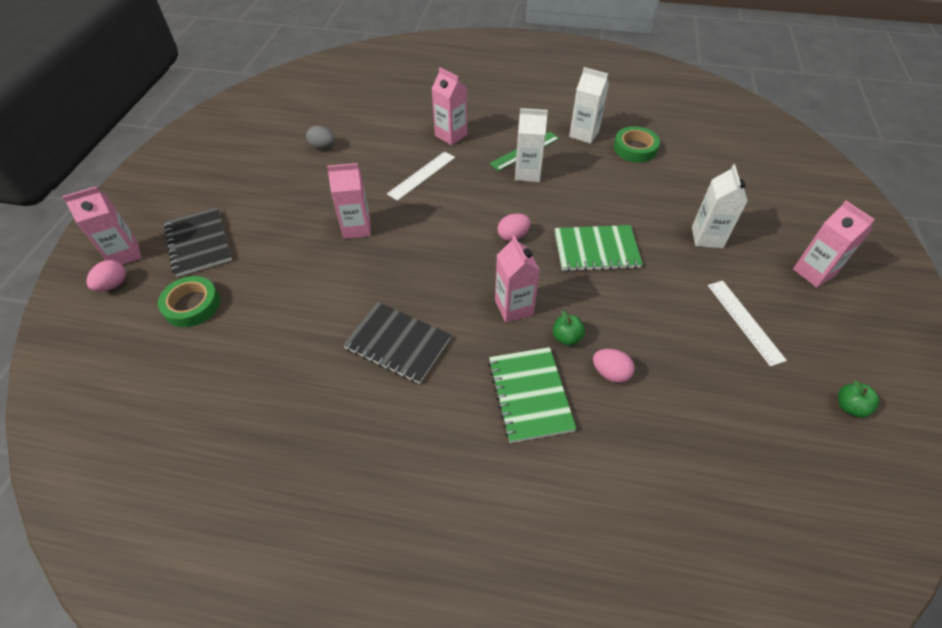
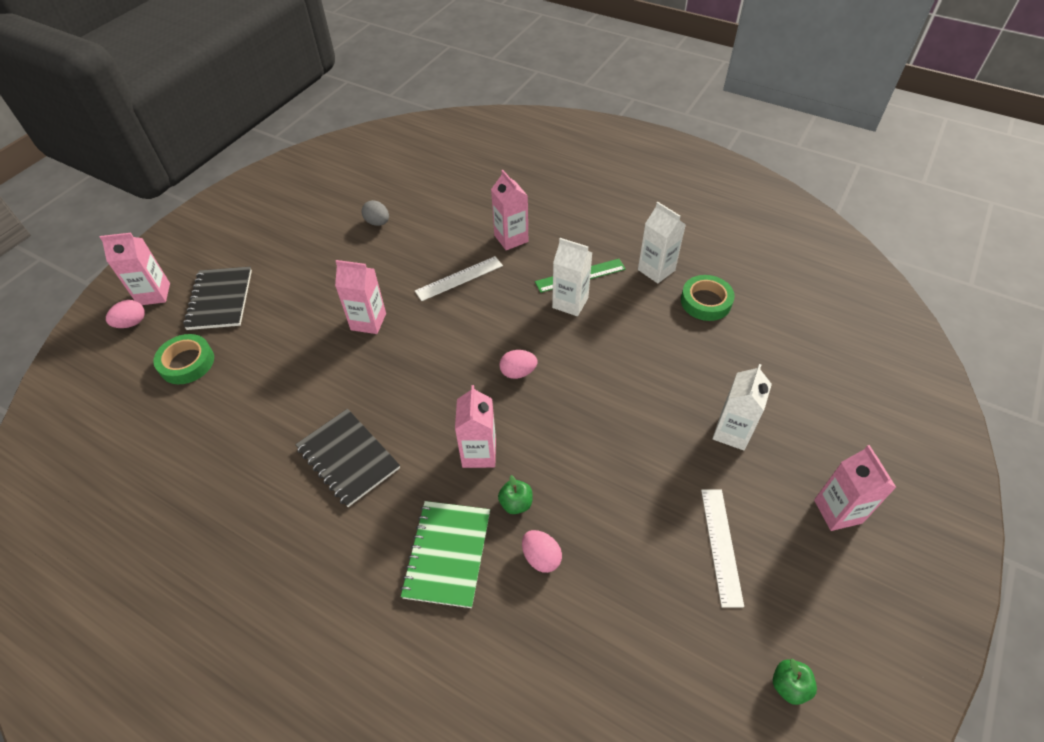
camera: 20 degrees right, 0 degrees up
(596, 250) = (598, 413): green notebook -> none

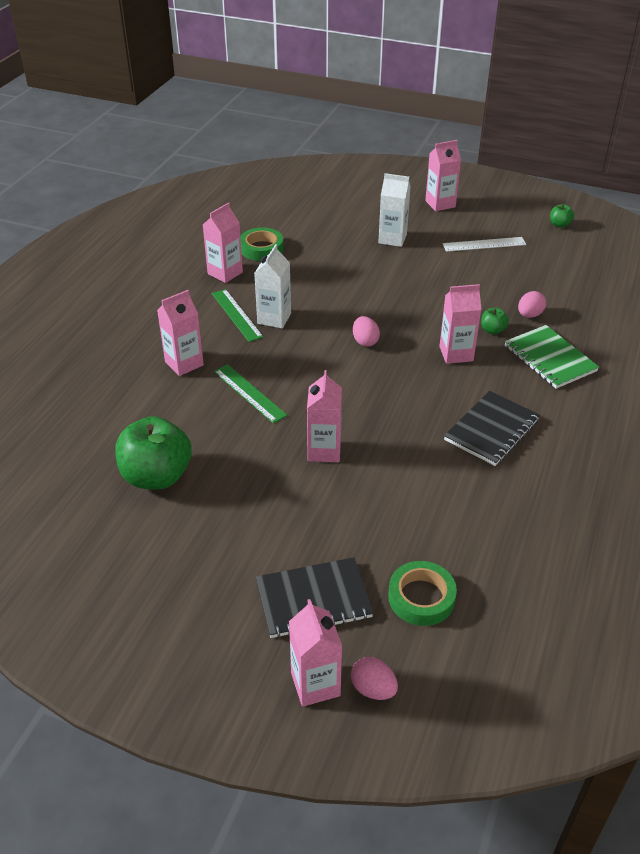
camera: 100 degrees left, 10 degrees down
(377, 222) = (157, 476): grey egg -> green apple
(447, 554) = (549, 358): green notebook -> green notebook turned 60 degrees clockwise
(459, 278) = (249, 393): white ruler -> green ruler
(656, 270) = (225, 273): white carton -> pink carton

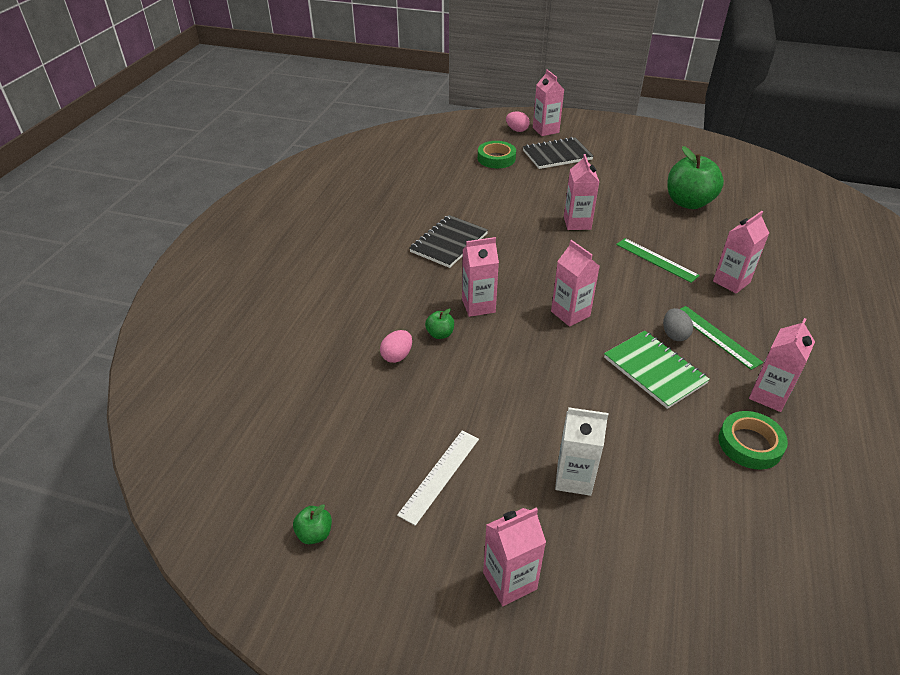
camera: 175 degrees right, 0 degrees up
(274, 318) = (674, 334): white carton -> grey egg
(365, 341) = (570, 314): pink egg -> pink carton
(484, 244) = (439, 475): white ruler -> white ruler turned 45 degrees counterclockwise
(549, 358) = (387, 306): green notebook -> green notebook (654, 370)

